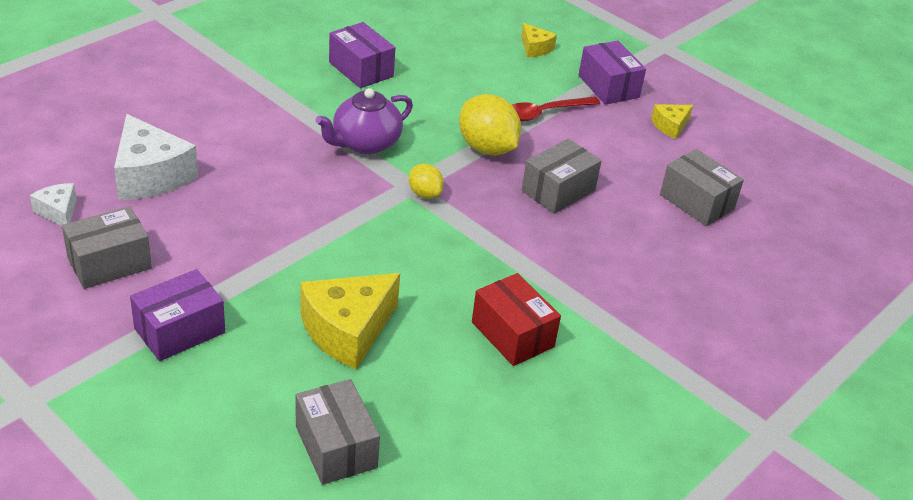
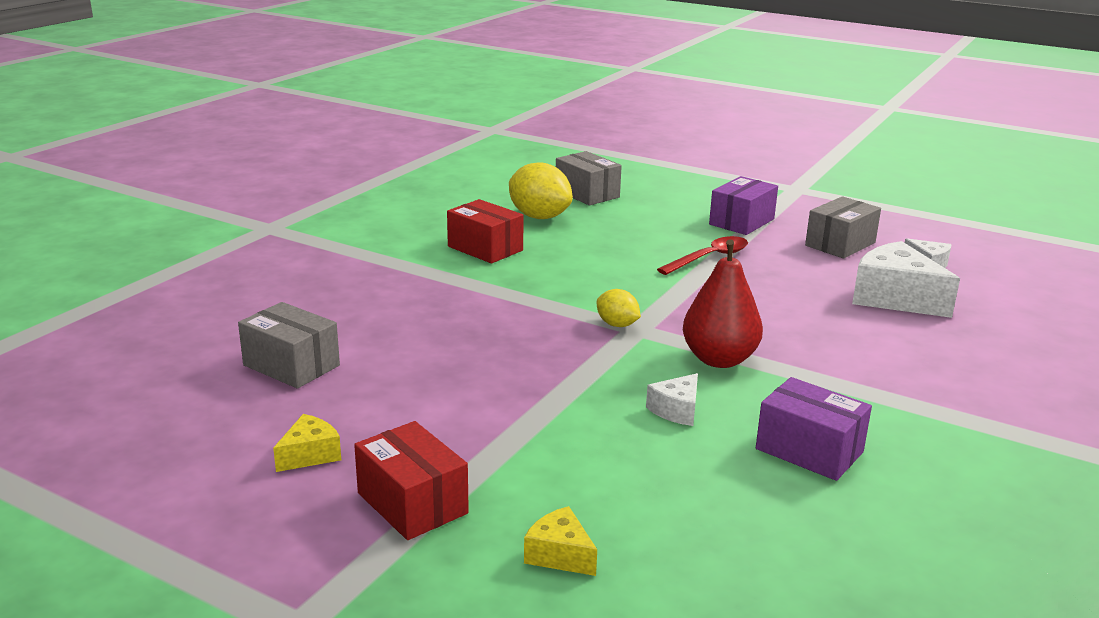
camera: 170 degrees right, 15 degrees down
(348, 330) = (619, 235): yellow cheese -> none
(365, 143) = (719, 359): purple teapot -> red pear
(425, 110) = (676, 410): none -> white cheese
(487, 148) = (571, 379): yellow lemon -> yellow lemon (539, 217)
(544, 113) = (509, 437): red spoon -> red spoon (709, 258)
(558, 190) = (467, 350): grey box -> none
(608, 86) = (412, 503): purple box -> red box

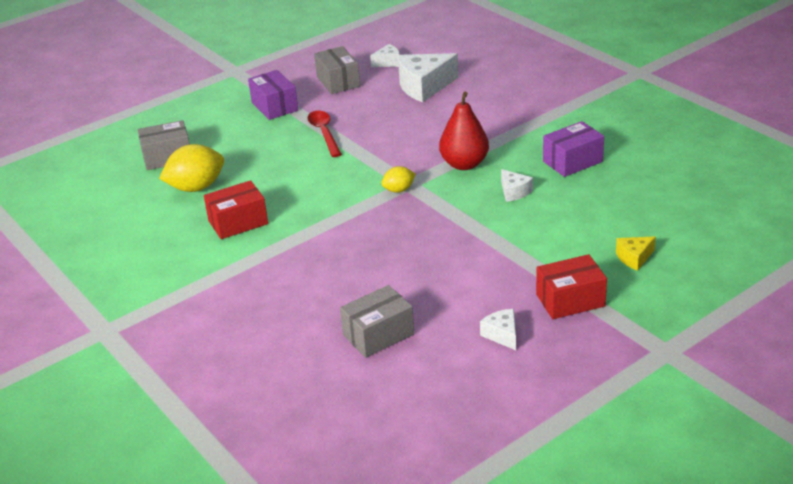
camera: 65 degrees left, 10 degrees up
(310, 455) = (502, 335): yellow cheese -> white cheese

